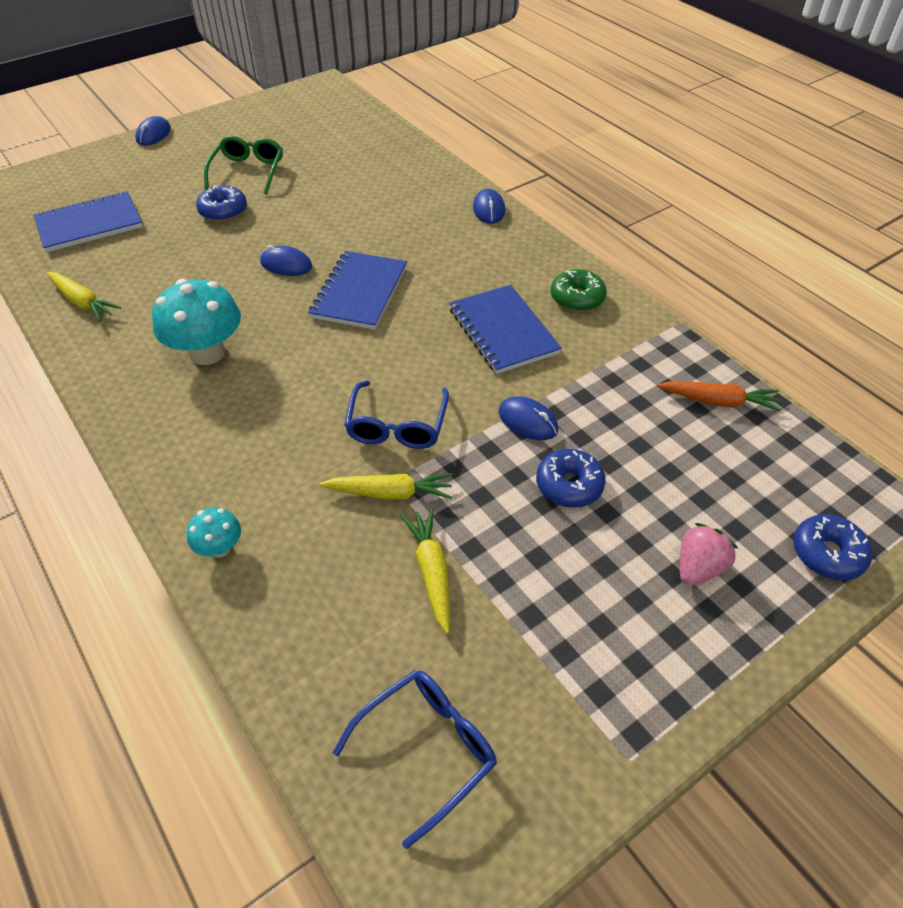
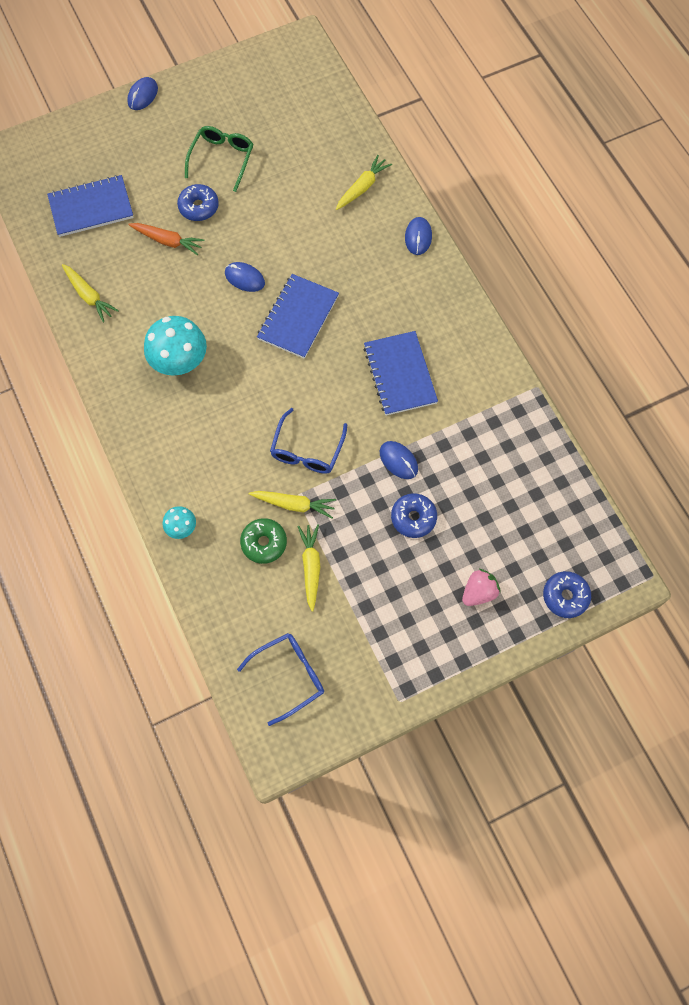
camera: 10 degrees right, 20 degrees up
(414, 178) = (362, 187): none -> yellow carrot
(577, 298) = (465, 349): green donut -> green donut (264, 543)
(718, 401) = (539, 465): orange carrot -> orange carrot (167, 241)

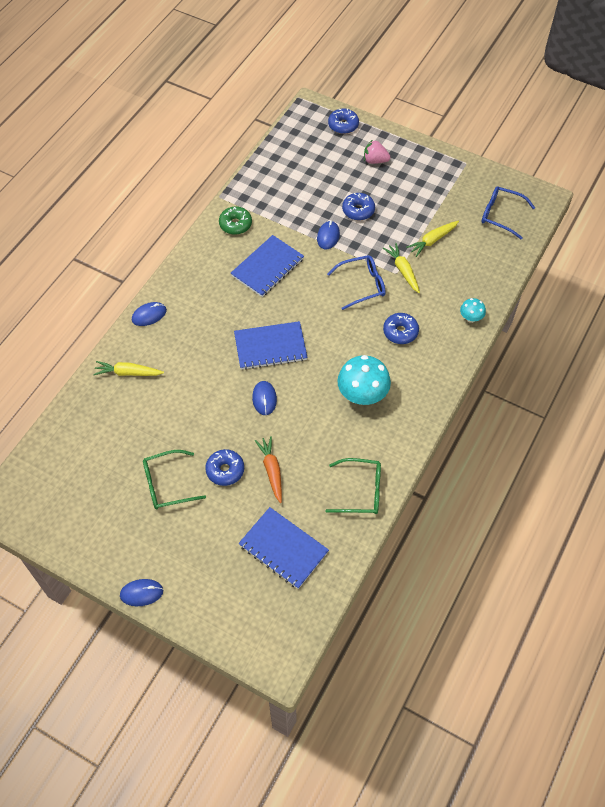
camera: 125 degrees left, 10 degrees down
(89, 296) = (360, 491): yellow carrot -> green glasses
(221, 446) = (400, 332): none -> blue donut
(264, 543) = (440, 271): green donut -> green donut (235, 224)

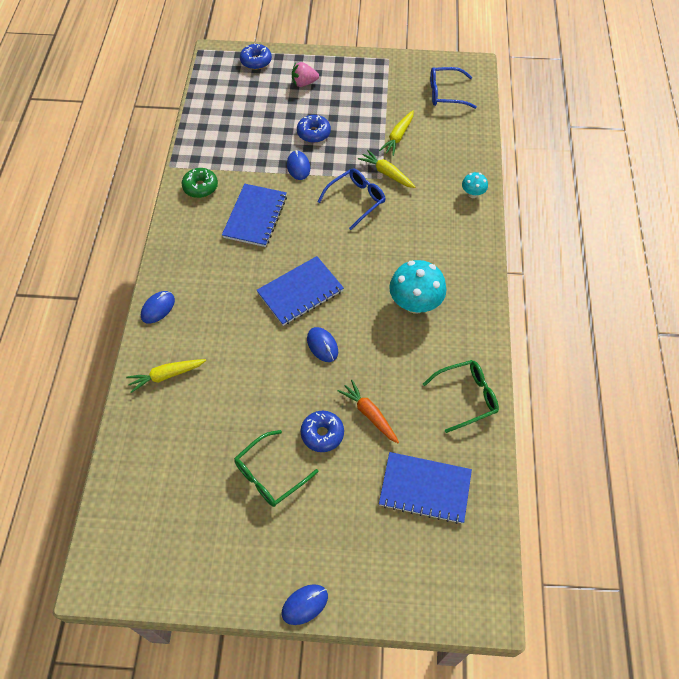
camera: 25 degrees left, 0 degrees up
(400, 332) = (416, 230): blue donut -> none

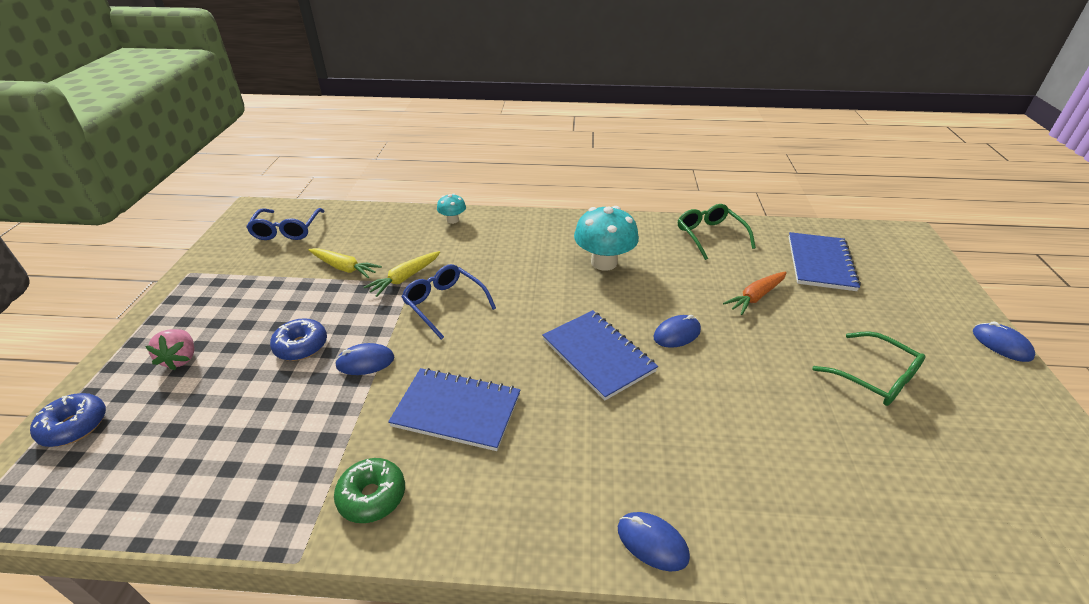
camera: 90 degrees left, 20 degrees down
(166, 376) = (782, 513): yellow carrot -> none
(322, 434) = (797, 333): blue donut -> none

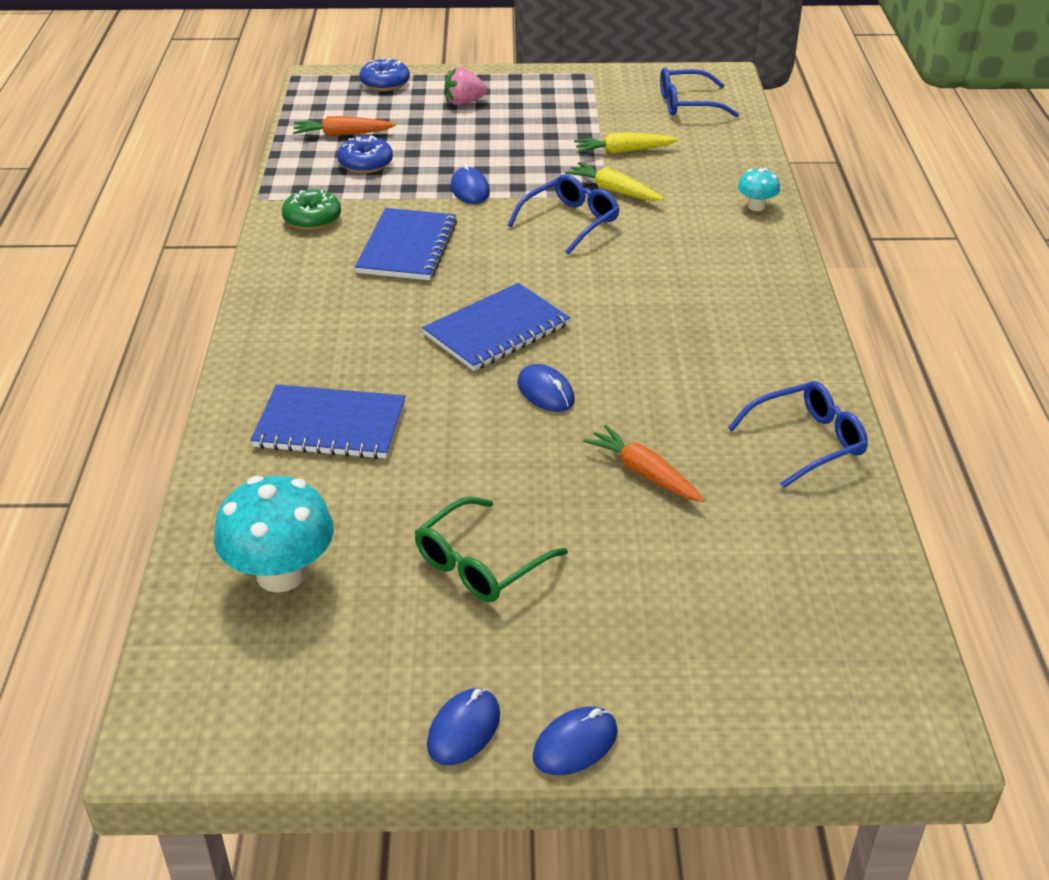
camera: 85 degrees right, 0 degrees up
(180, 469) = (342, 134): none -> orange carrot
(301, 346) = (488, 153): blue donut -> blue donut (365, 163)
(344, 268) = (623, 151): yellow carrot -> yellow carrot turned 60 degrees clockwise
(604, 262) = (692, 333): turquoise mushroom -> turquoise mushroom (281, 574)
(652, 542) = (254, 362): blue mouse -> blue mouse (464, 729)
(710, 236) = (806, 442): green glasses -> blue glasses
(820, 263) = (763, 565): blue notebook -> blue notebook (330, 426)

